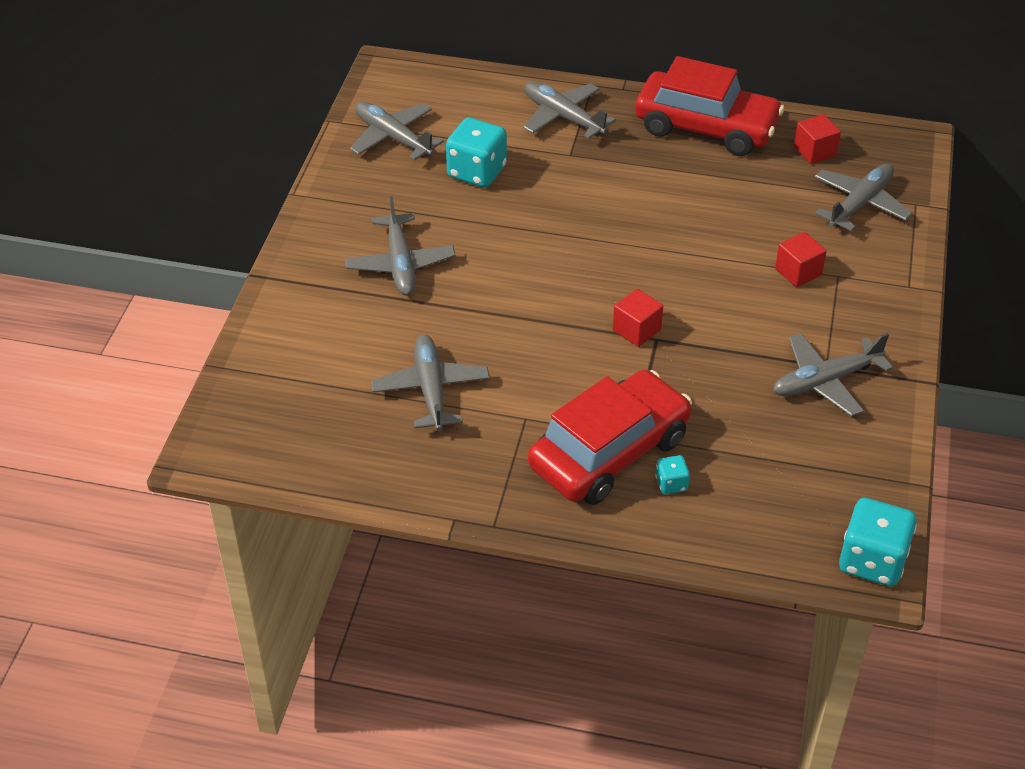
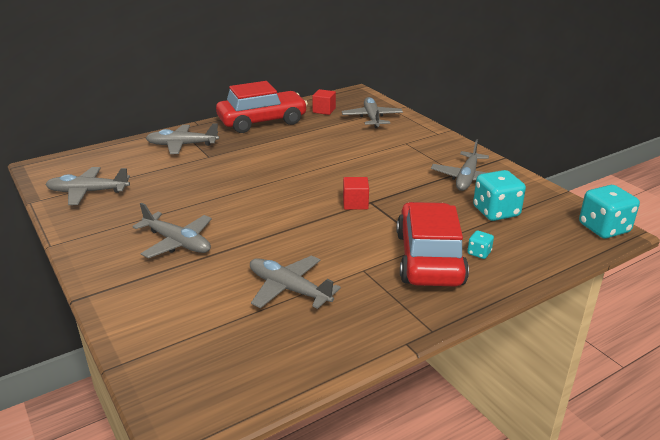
camera: 45 degrees left, 15 degrees down
(477, 172) = (165, 184): turquoise dice -> turquoise dice (496, 212)
(798, 272) = (388, 149): red cube -> none

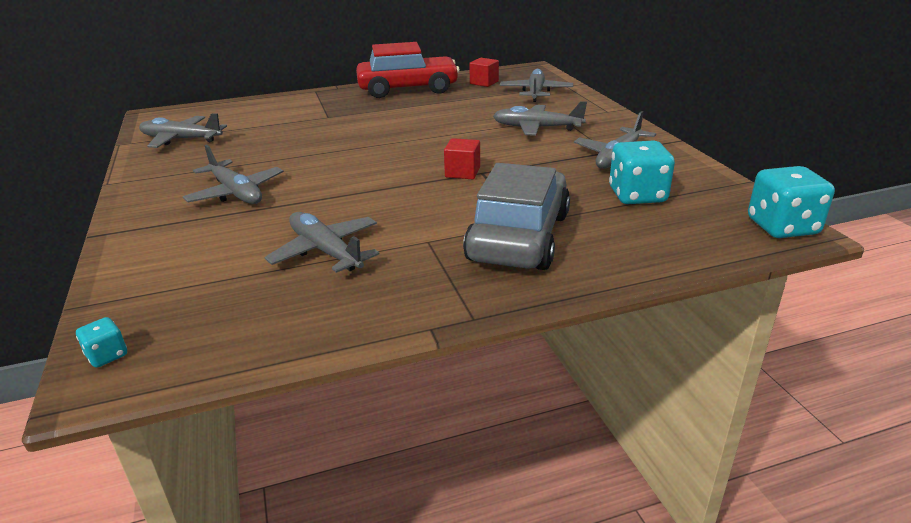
camera: 15 degrees right, 0 degrees up
(182, 145) = (307, 105): grey plane -> grey plane (537, 128)
(429, 258) = (519, 237): red car -> grey car
(479, 253) = (588, 238): turquoise dice -> turquoise dice (107, 355)

